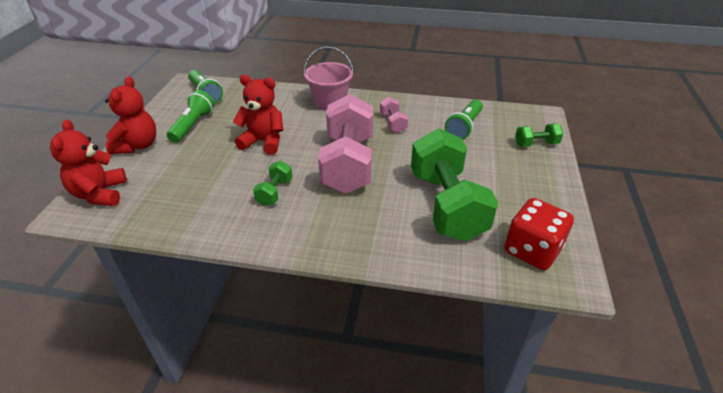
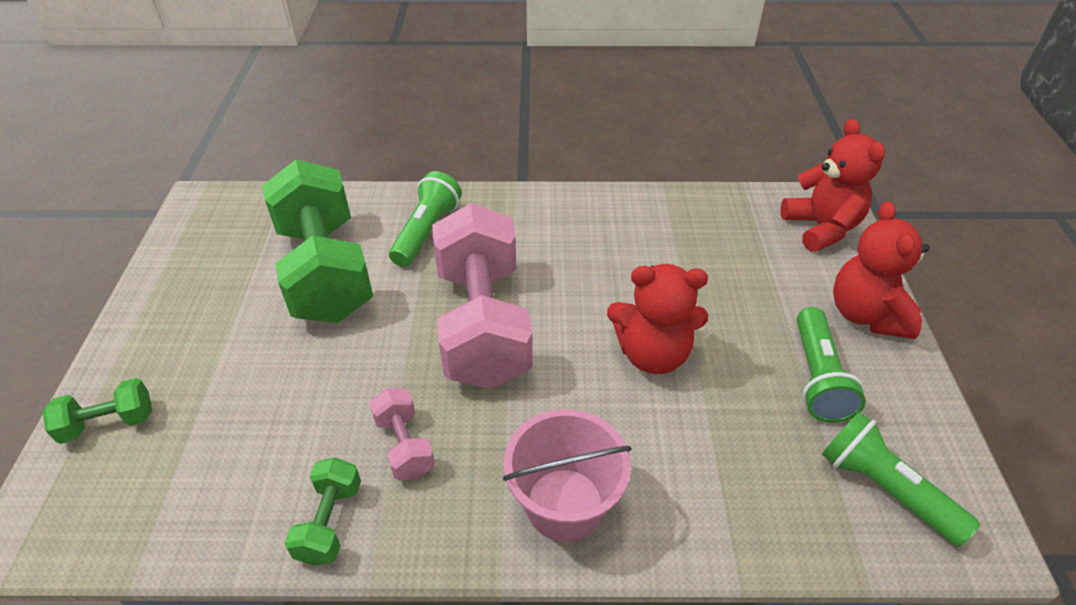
camera: 170 degrees right, 5 degrees up
(274, 192) = (581, 260): green dumbbell -> green dumbbell (330, 522)
(464, 127) = (245, 454): green flashlight -> green flashlight (427, 231)
(532, 250) = (230, 225): red dice -> none

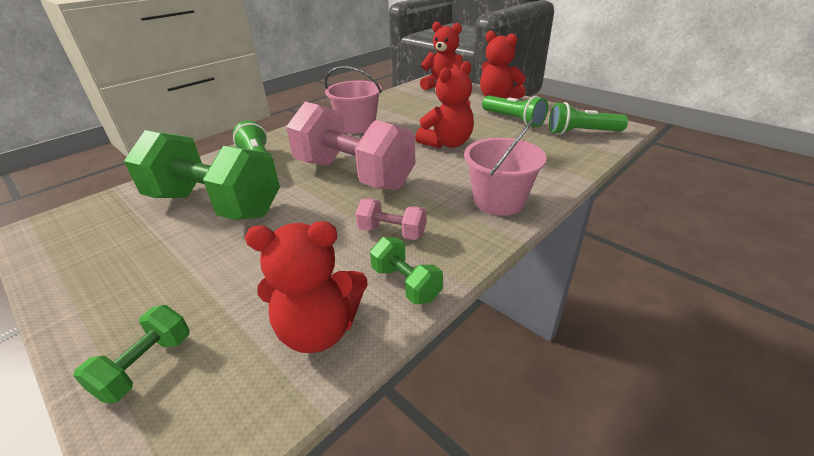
camera: 45 degrees left, 10 degrees down
(218, 502) = (319, 330): none -> red teddy bear
(594, 238) = (357, 126): none -> pink bucket

